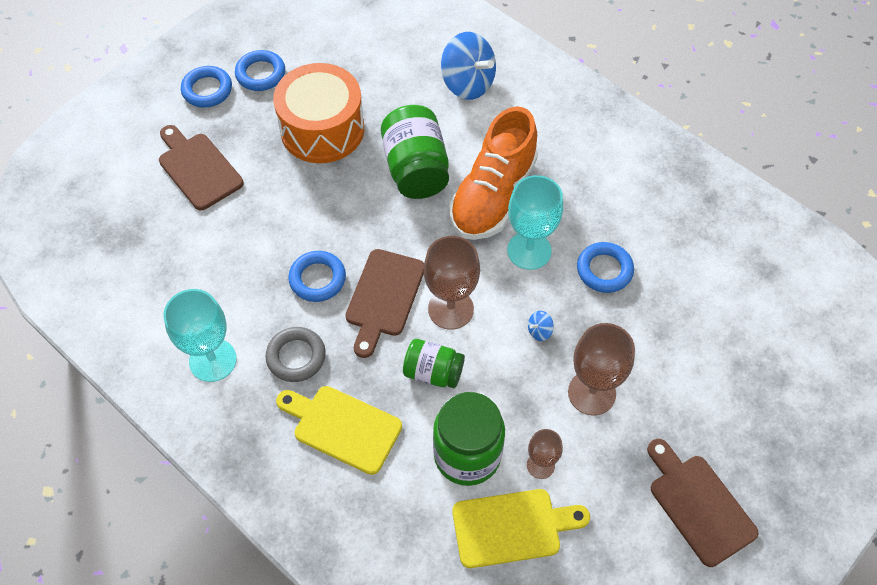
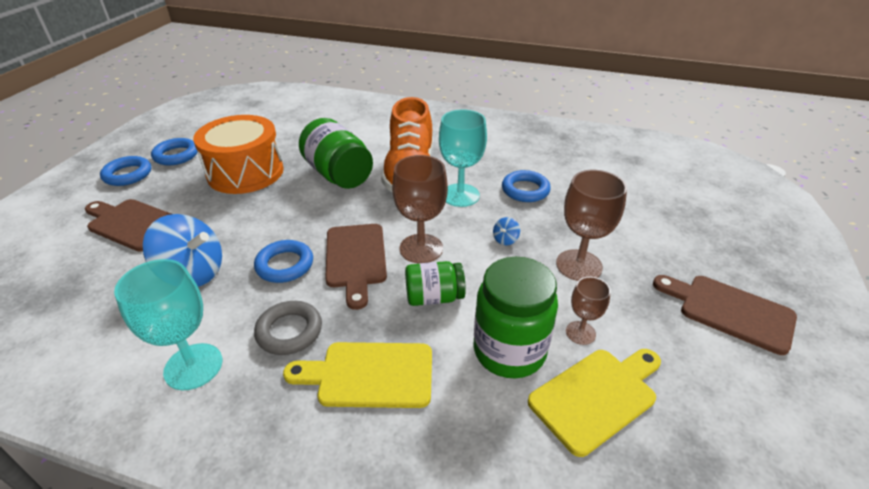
camera: 25 degrees left, 20 degrees down
(467, 83) = (352, 124): blue spinning top -> blue spinning top (193, 273)

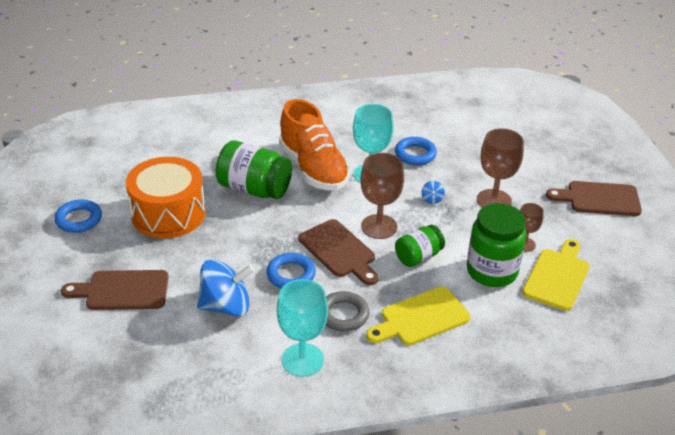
camera: 30 degrees left, 0 degrees up
(128, 175) = (55, 253): blue ring -> none

